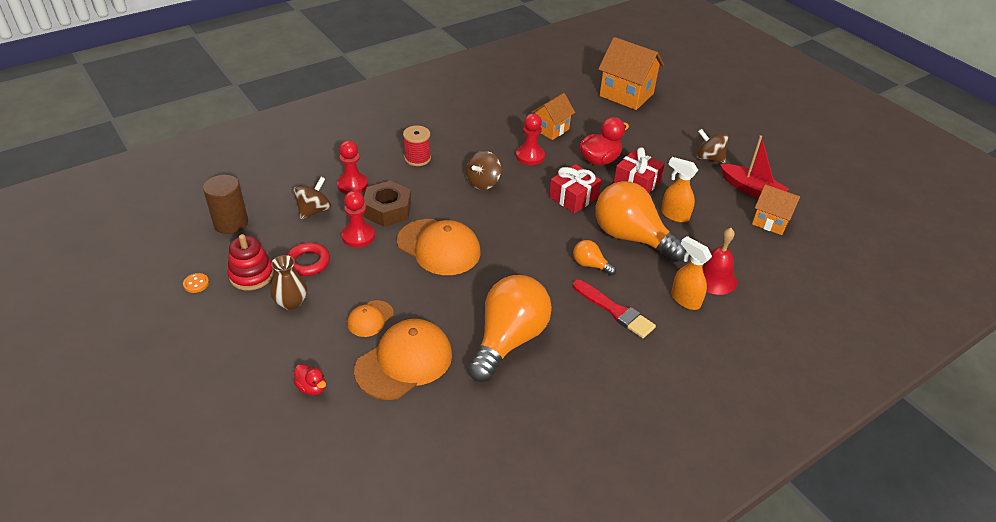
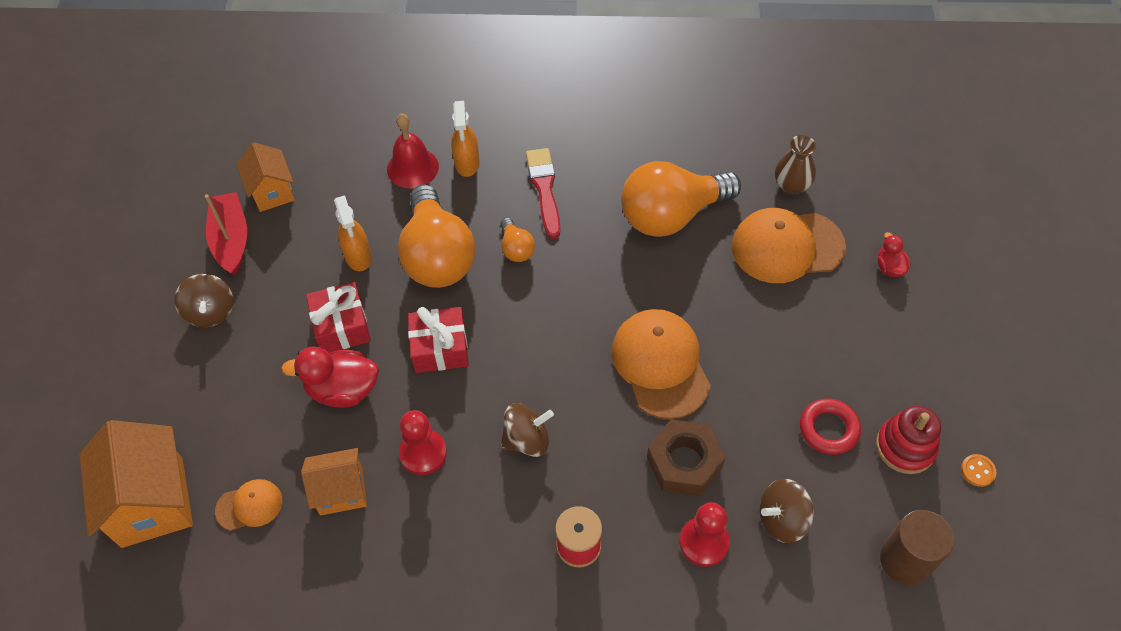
camera: 140 degrees left, 15 degrees up
(291, 302) = (872, 380): brown vase -> brown vase (791, 185)
(358, 236) = (747, 438): red pawn -> none
(370, 319) = (795, 312): orange cap -> orange cap (249, 506)

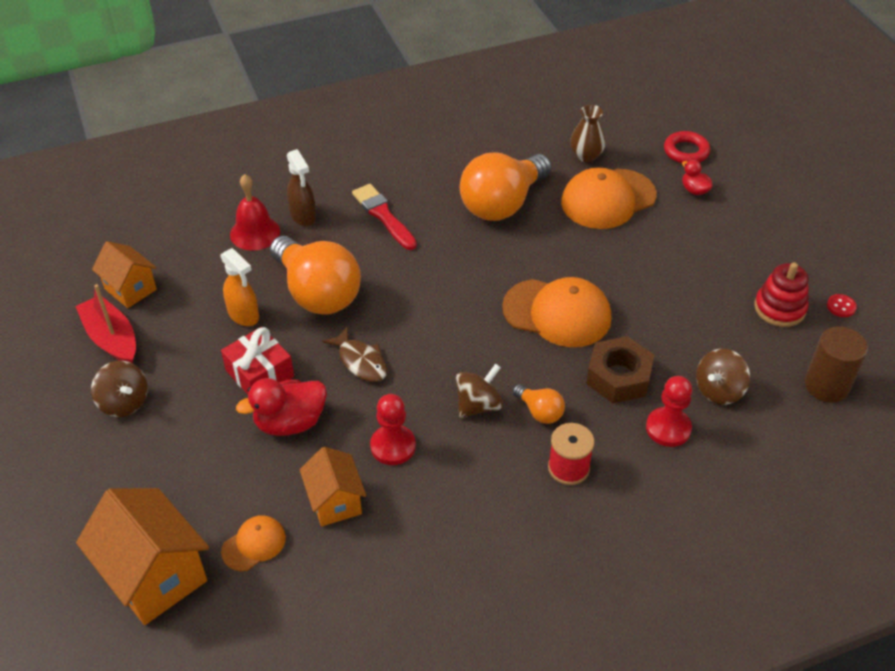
camera: 25 degrees left, 10 degrees down
(341, 491) = (335, 502): orange house -> orange house turned 75 degrees counterclockwise
(440, 348) = (361, 361): red gift -> brown fish
(467, 163) = (303, 216): orange spray bottle -> brown spray bottle
(516, 248) = (384, 266): orange light bulb -> orange light bulb (539, 412)
(660, 364) = (557, 313): orange cap -> orange cap turned 150 degrees clockwise
(828, 429) = (716, 315): red ring -> red ring (686, 151)
(977, 471) = (841, 306): orange button -> red button

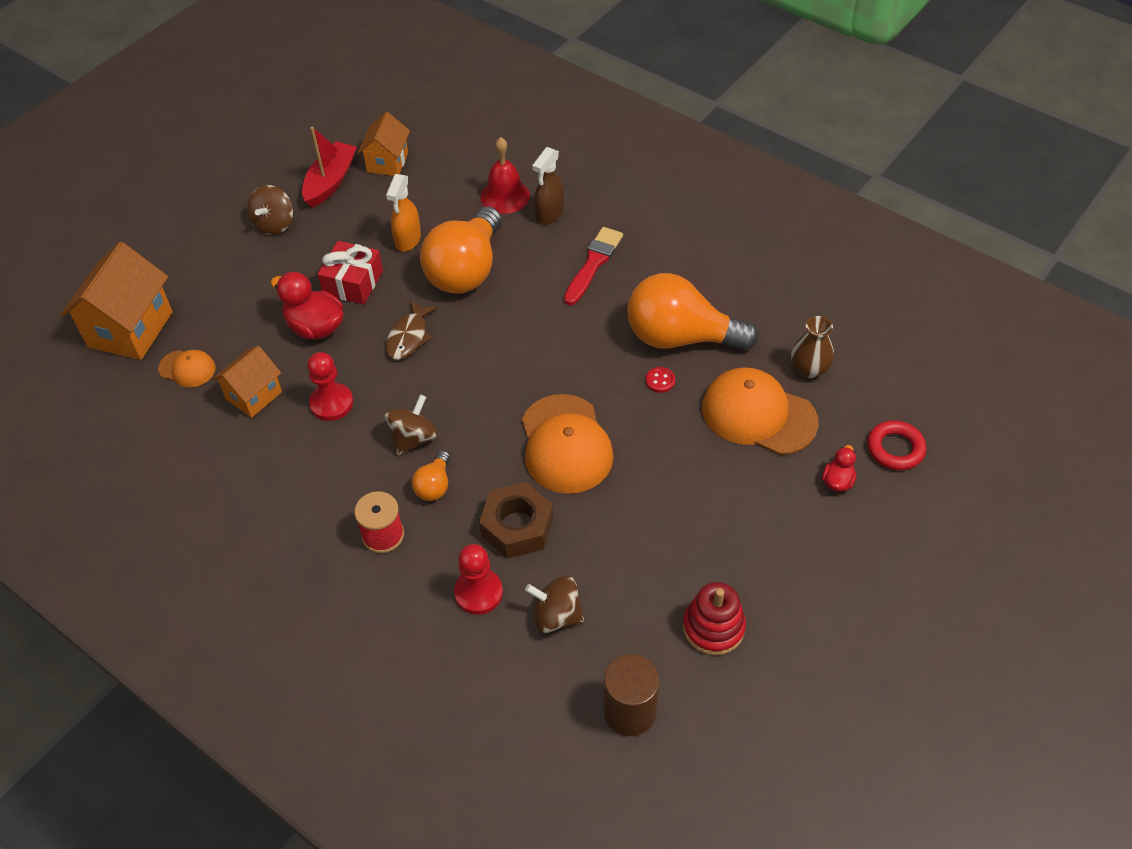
camera: 60 degrees right, 5 degrees up
(478, 405) = (413, 438): brown spinning top -> brown spinning top turned 75 degrees counterclockwise
(841, 306) = (761, 685): red button -> red button (660, 381)

